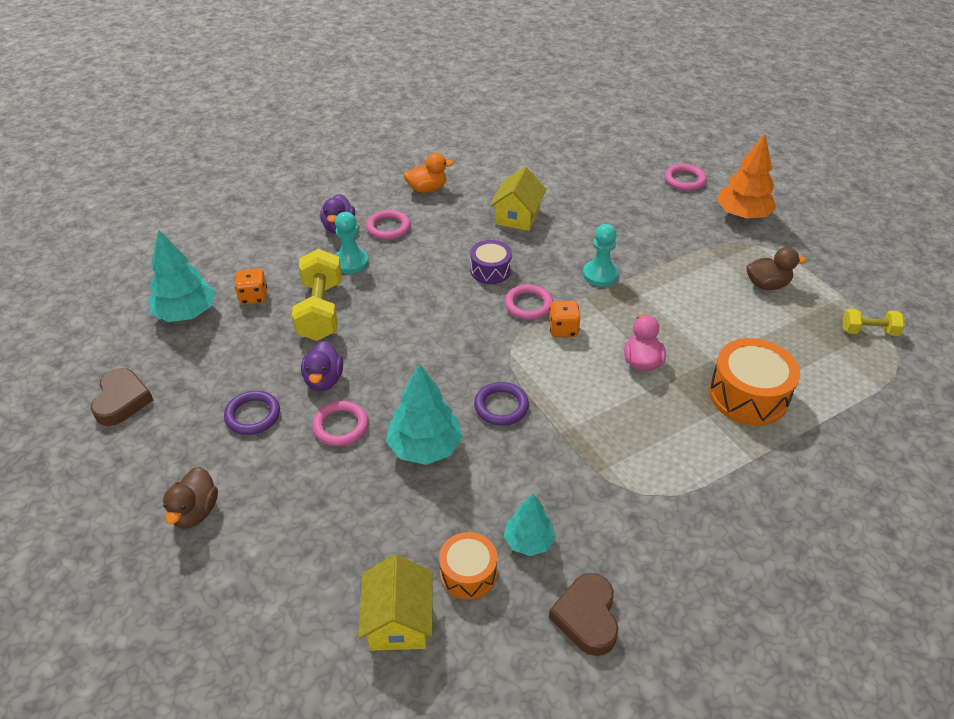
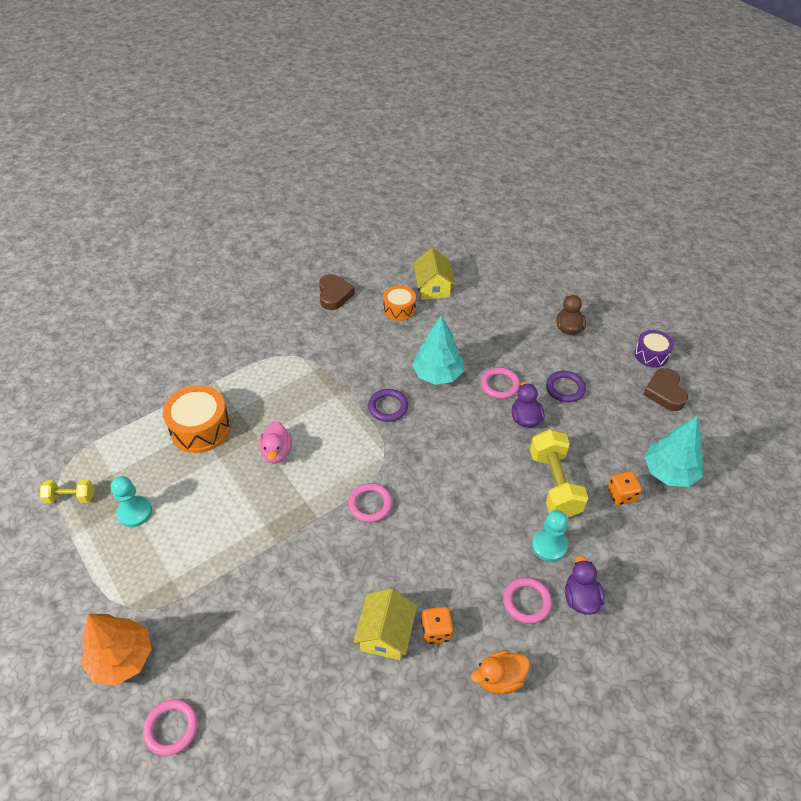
camera: 175 degrees right, 5 degrees up
(490, 270) = (408, 545): purple drum -> purple drum (651, 354)
(528, 541) = (366, 326): turquoise tree -> none
(563, 329) = (339, 479): orange dice -> orange dice (436, 631)
(600, 274) = (300, 548): turquoise pawn -> turquoise pawn (135, 512)
(767, 284) = (138, 547): brown duck -> none

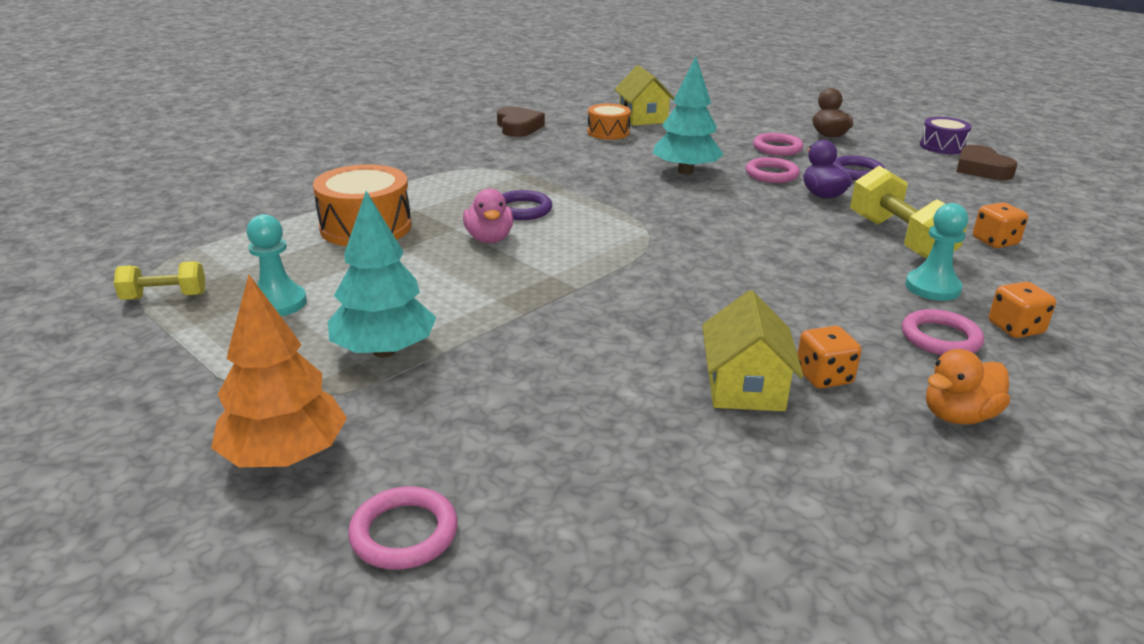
camera: 10 degrees left, 20 degrees down
(370, 504) = (650, 271): pink ring -> pink ring (777, 148)
(388, 407) = (632, 197): purple ring -> purple ring (522, 209)
(580, 598) = (1015, 328): purple duck -> orange dice
(669, 472) = (1040, 221): turquoise tree -> turquoise tree (384, 351)

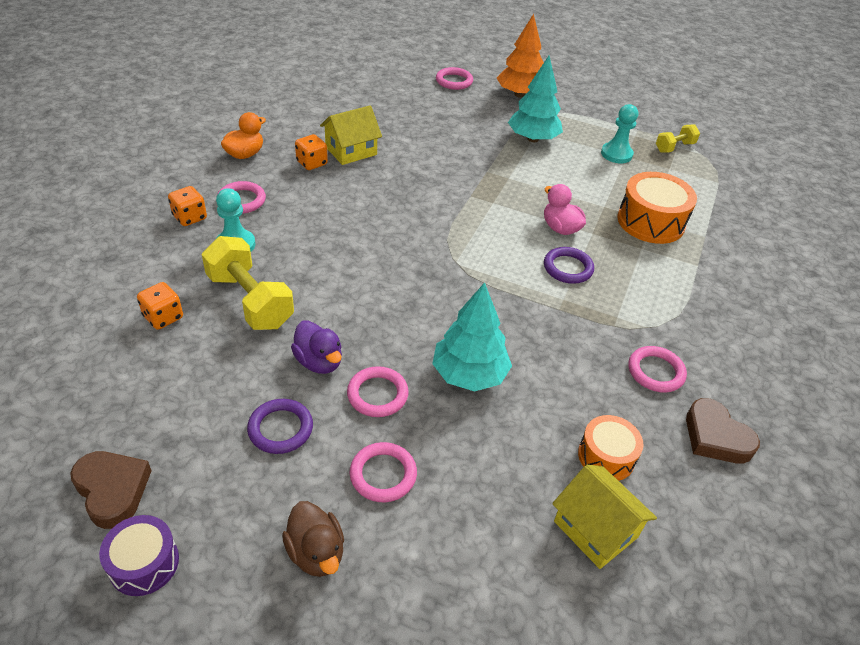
camera: 155 degrees right, 15 degrees up
(522, 151) = (655, 372): none -> pink ring
(745, 387) = (351, 151): yellow house -> yellow house turned 75 degrees clockwise

